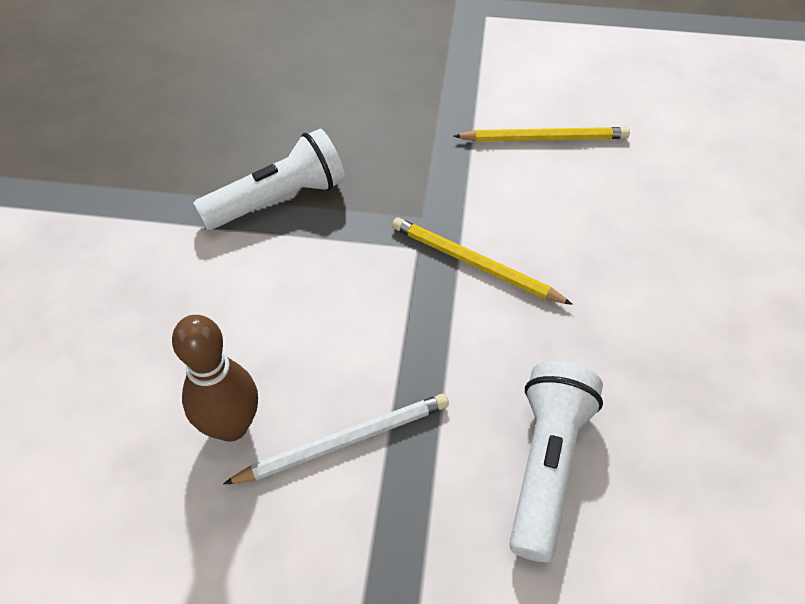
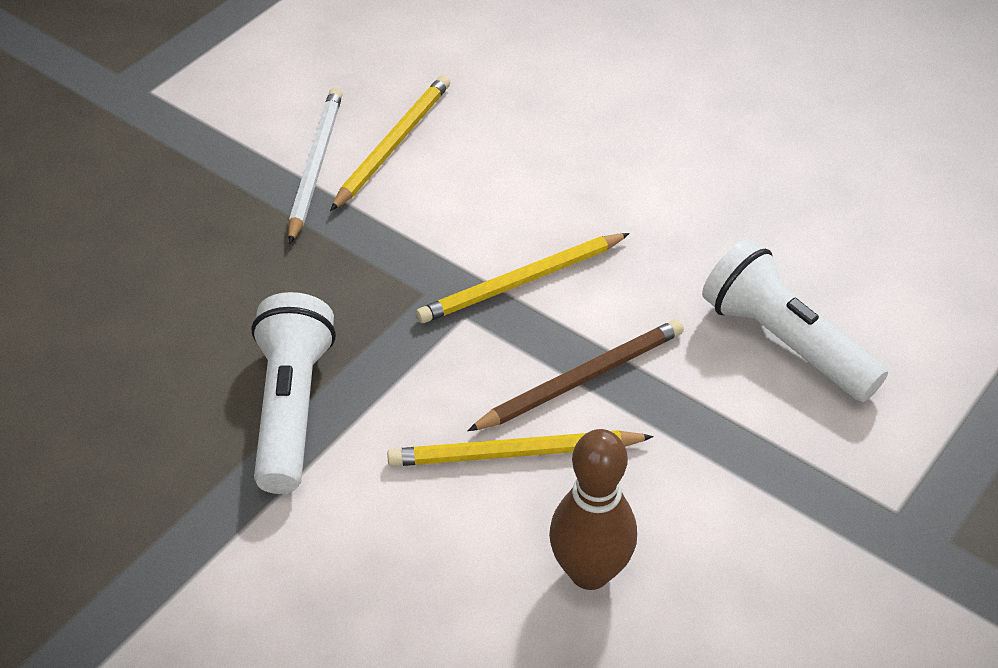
camera: 60 degrees left, 5 degrees down
(313, 333) = (515, 453): none -> yellow pencil
(344, 441) = (668, 482): white pencil -> white pencil (315, 166)
(407, 340) = (581, 379): none -> brown pencil

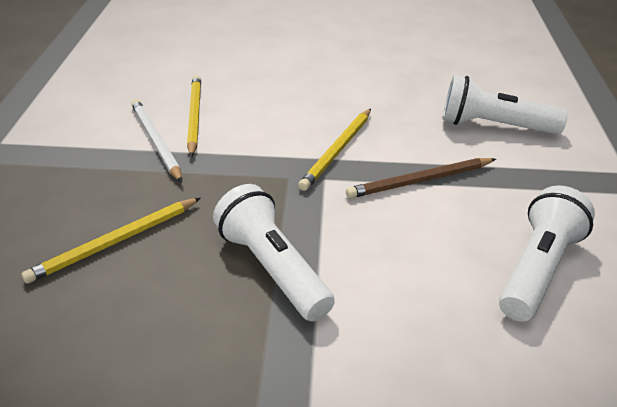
camera: 35 degrees left, 10 degrees down
(515, 453) = (429, 230): yellow pencil -> yellow pencil (116, 242)
(581, 379) = (420, 181): brown pencil -> brown pencil turned 135 degrees counterclockwise
(590, 572) = (537, 269): brown bowling pin -> white flashlight

